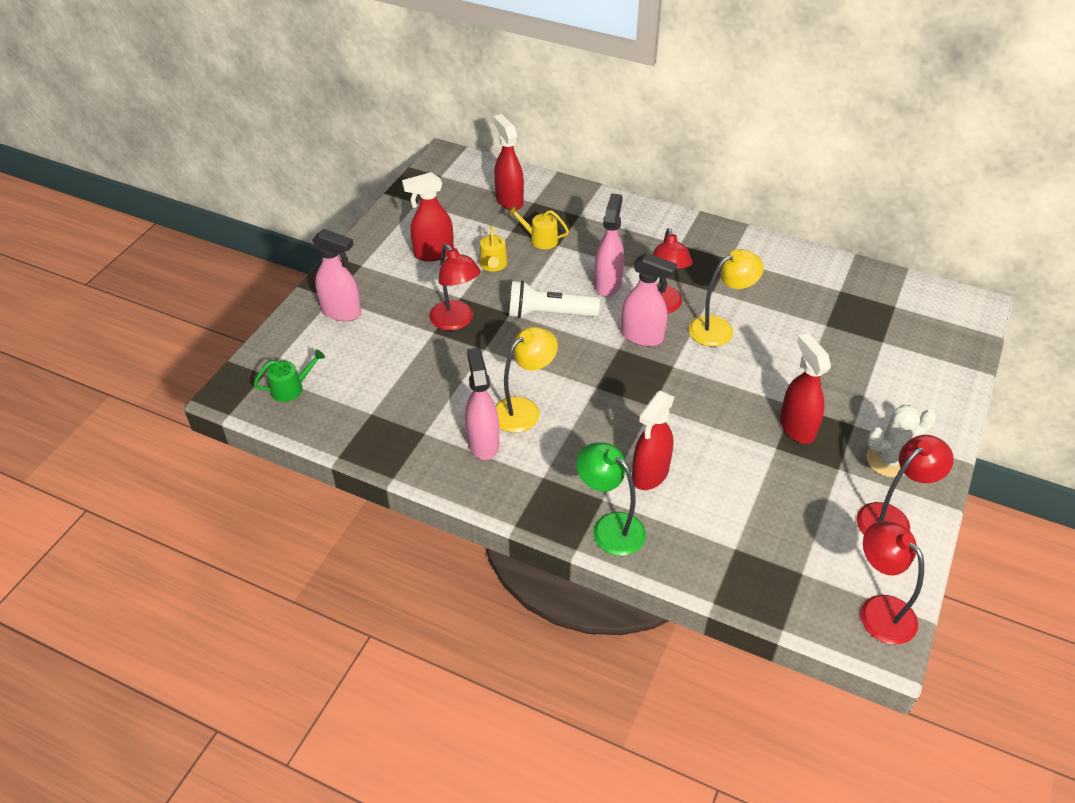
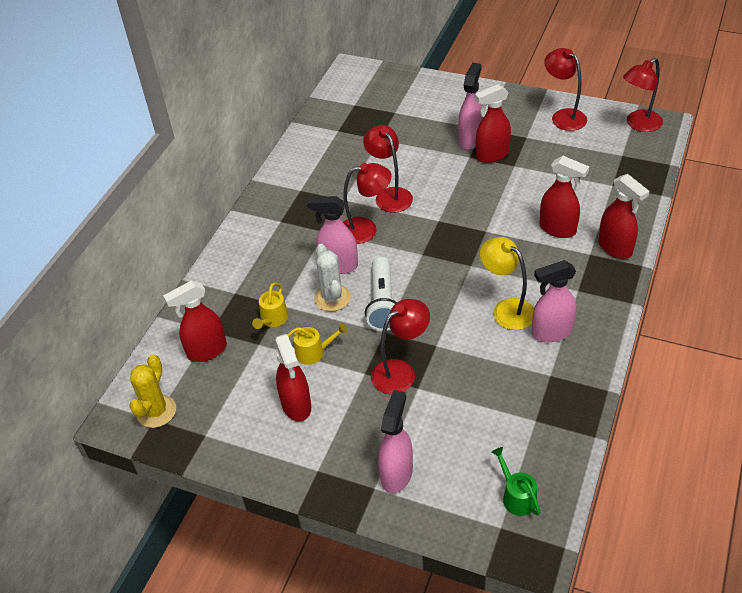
camera: 90 degrees left, 0 degrees up
(449, 176) = (156, 411): none -> yellow cactus
(610, 527) = (615, 248): green lamp -> red spray bottle
(642, 336) = (405, 240): pink spray bottle -> pink spray bottle (470, 140)
(719, 328) = (390, 195): yellow lamp -> red lamp
(888, 460) = (512, 115): white cactus -> white cactus (332, 298)

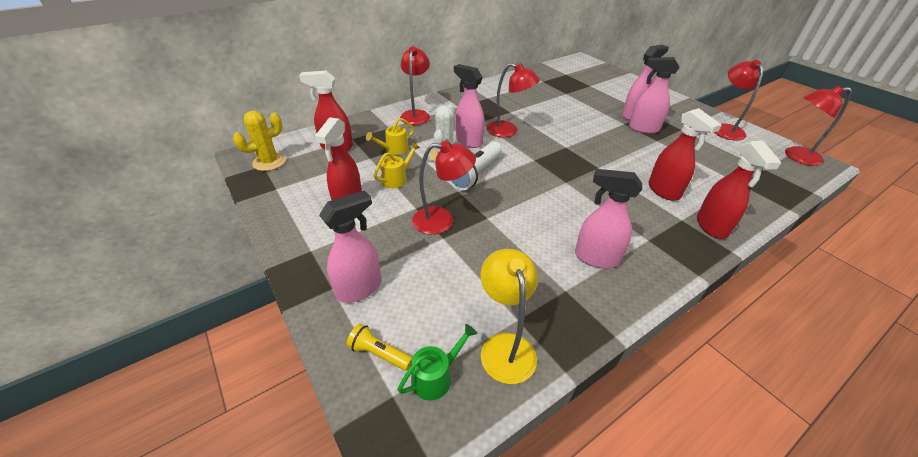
camera: 30 degrees right, 5 degrees down
(313, 352) = (397, 178): yellow watering can -> yellow watering can turned 75 degrees counterclockwise
(390, 195) = (544, 121): red lamp -> red lamp (416, 114)
(463, 509) = (379, 354): none -> yellow flashlight
(492, 155) = (643, 129): red spray bottle -> pink spray bottle
(506, 309) = (569, 222): yellow lamp -> yellow lamp (505, 346)
(516, 496) = (436, 376): green watering can -> green watering can turned 45 degrees clockwise

